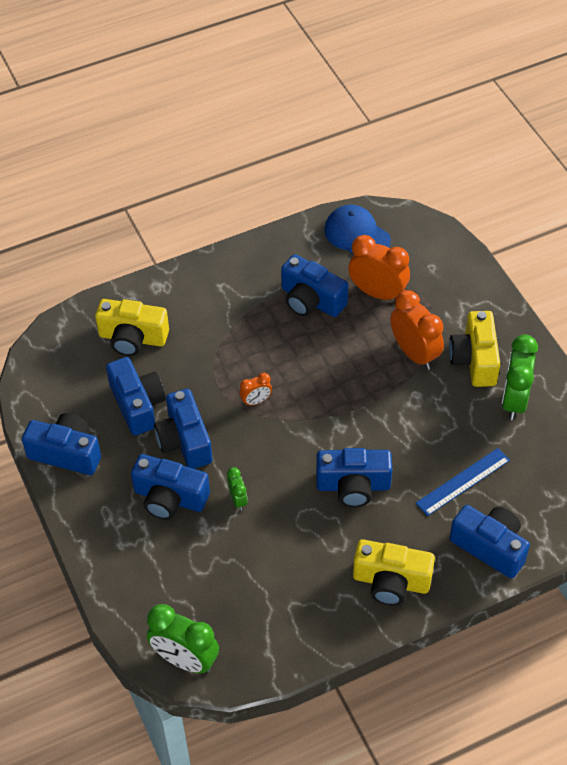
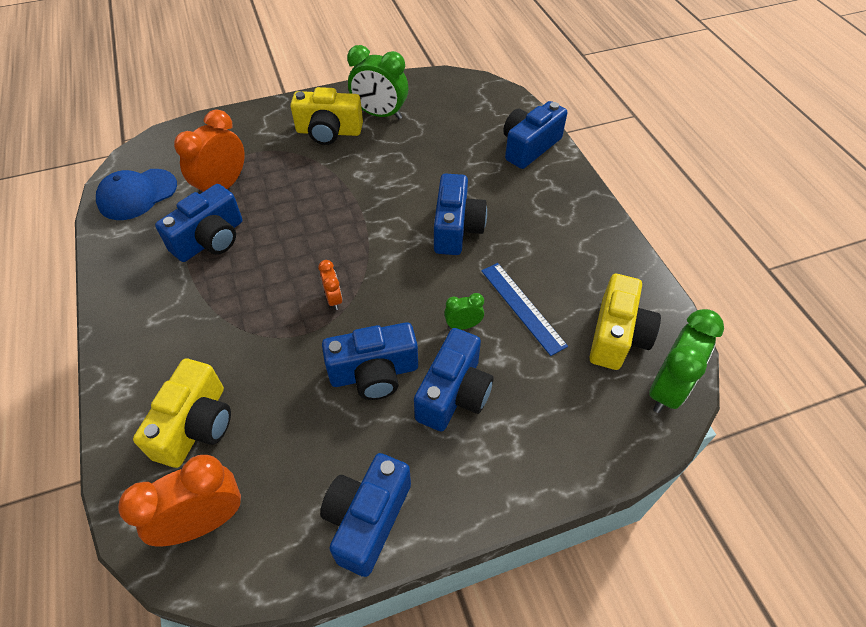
camera: 85 degrees left, 0 degrees up
(138, 405) = (308, 423): blue camera -> none
(391, 581) = (564, 212): yellow camera -> yellow camera (617, 336)
(414, 353) = (309, 169): orange clock -> orange clock (205, 521)
(463, 481) = (460, 154): blue ruler -> blue ruler (522, 307)

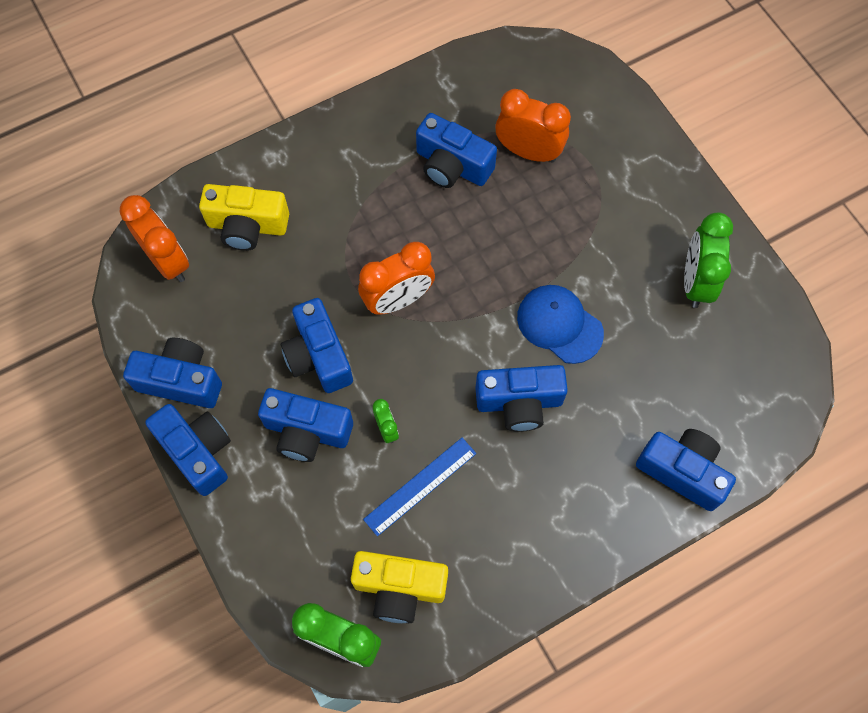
camera: 80 degrees right, 15 degrees up
(137, 194) = (498, 78): blue cap -> blue cap (559, 324)
(329, 132) = (647, 232): yellow camera -> none
(334, 299) = (398, 300): orange clock -> orange clock, size x1.97
(458, 507) = (198, 451): none -> blue camera

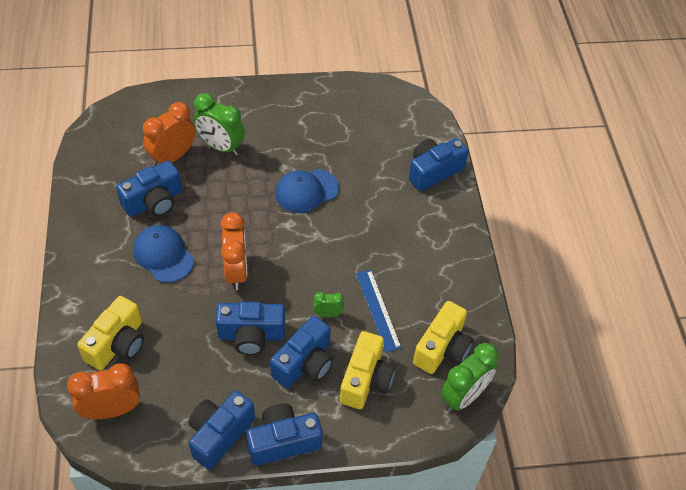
camera: 70 degrees left, 15 degrees down
(314, 511) = (366, 380): none -> yellow camera
(383, 212) = (163, 255): none -> blue cap
(519, 402) = (348, 233): blue camera -> none
(695, 281) = (317, 114): green clock -> green clock (220, 147)

